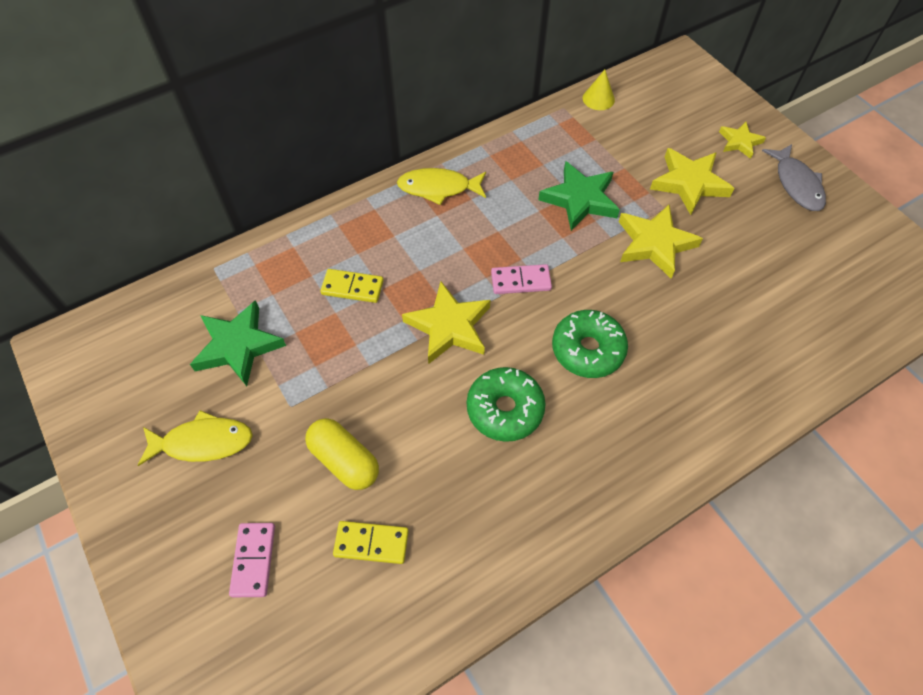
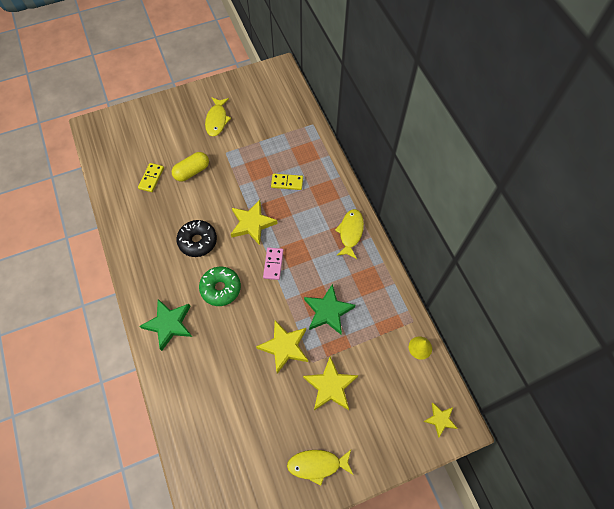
camera: 100 degrees right, 5 degrees up
(238, 346) = (263, 133): green star -> green star (169, 324)
(254, 560) = (159, 137): pink domino -> none
(352, 288) = (287, 182): yellow domino -> yellow domino turned 75 degrees clockwise
(505, 409) = (198, 241): green donut -> black donut
(739, 142) = (364, 438): yellow star -> yellow star (440, 419)
(796, 184) = (317, 465): grey fish -> yellow fish

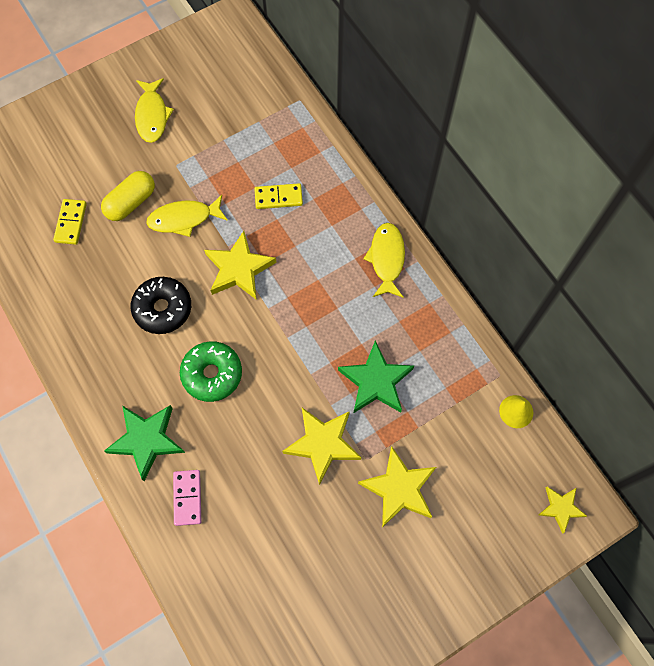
camera: 10 degrees left, 5 degrees up
(273, 264) = (282, 325): pink domino -> pink domino (187, 498)
(317, 465) = (401, 602): yellow fish -> yellow fish (184, 219)

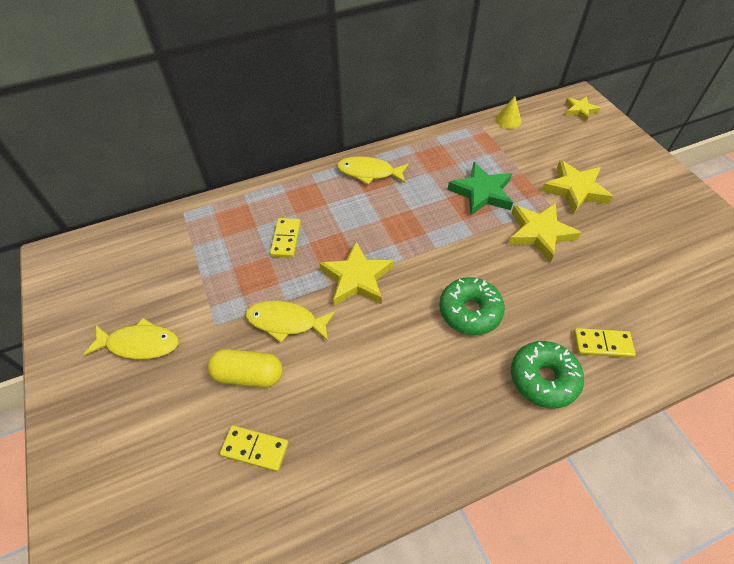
camera: 80 degrees left, 15 degrees down
(131, 202) = (248, 375): yellow capsule -> yellow capsule turned 45 degrees counterclockwise
(146, 440) = (543, 378): green star -> green donut
(163, 309) = (390, 351): black donut -> none
(184, 219) = (286, 322): yellow fish -> yellow fish turned 105 degrees clockwise
(187, 498) = (602, 344): pink domino -> yellow domino

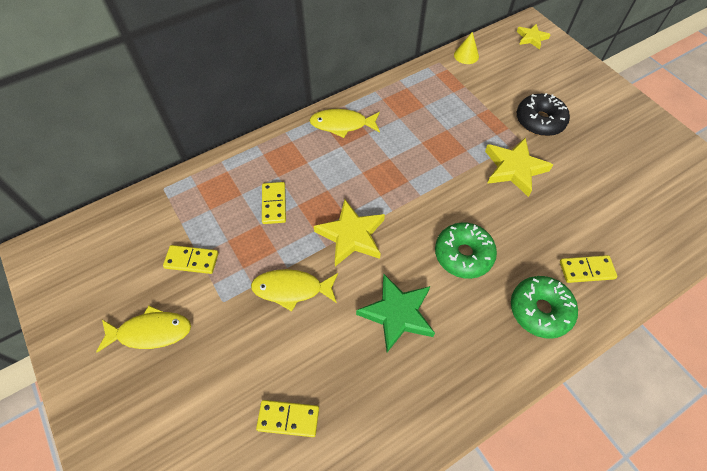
camera: 10 degrees left, 5 degrees up
(194, 282) = (191, 260): none -> yellow domino
(248, 375) = (266, 347): yellow capsule -> none
(481, 192) = (454, 133): green star -> green star (397, 314)
(575, 190) = (539, 121): yellow star -> black donut

